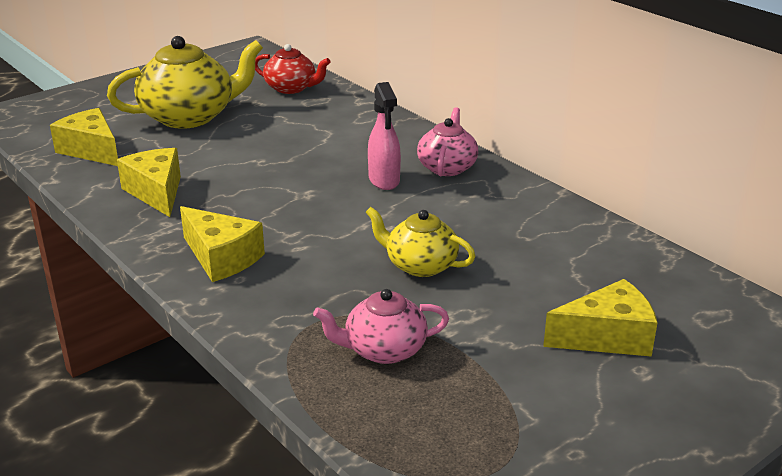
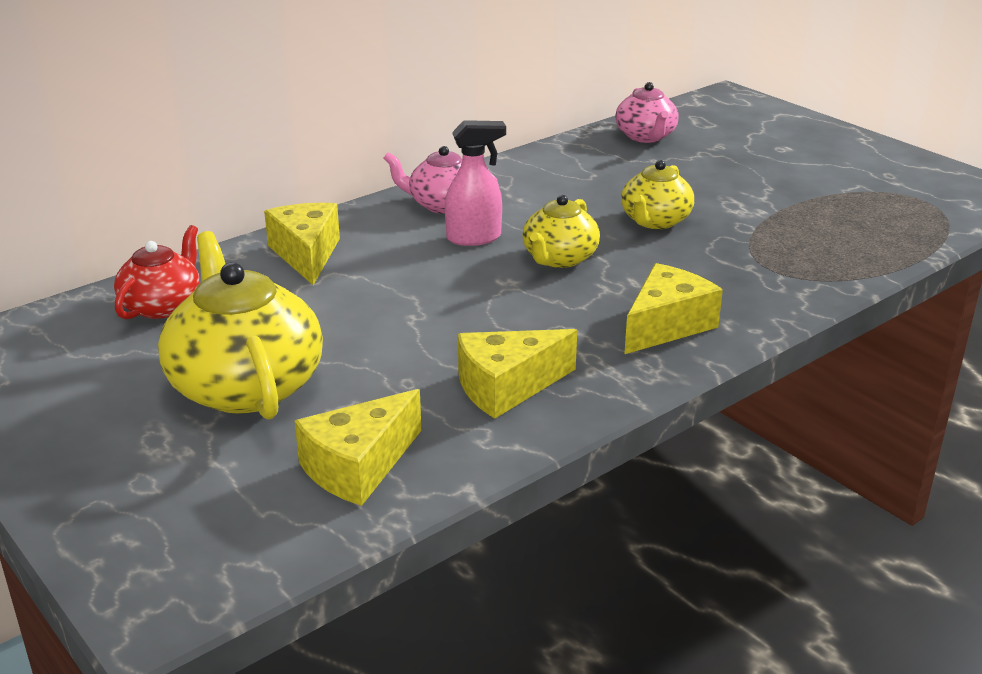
camera: 90 degrees left, 0 degrees up
(344, 215) = (559, 259): none -> yellow teapot
(383, 350) = (800, 237): pink teapot -> pink teapot (646, 136)
(607, 337) = (743, 155): yellow cheese -> yellow cheese (306, 254)

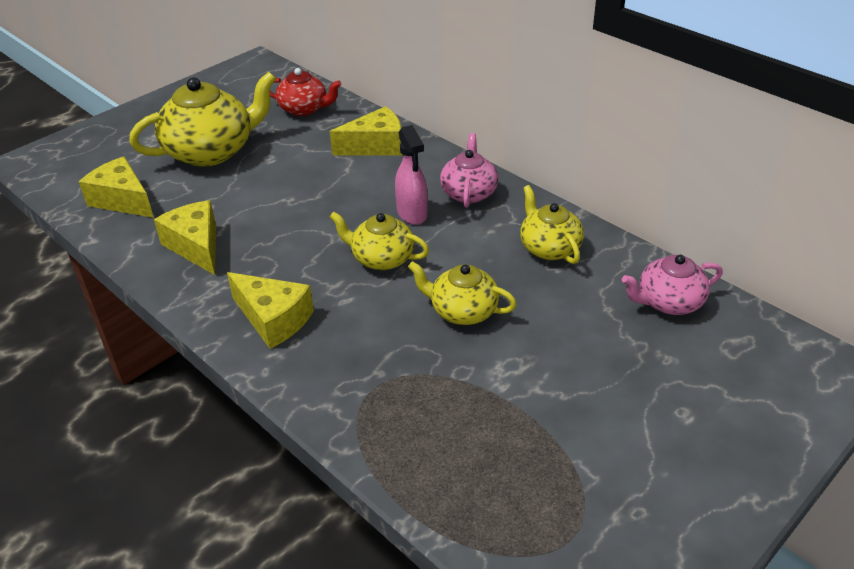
camera: 85 degrees right, 10 degrees up
(557, 174) = (549, 248): none -> yellow teapot

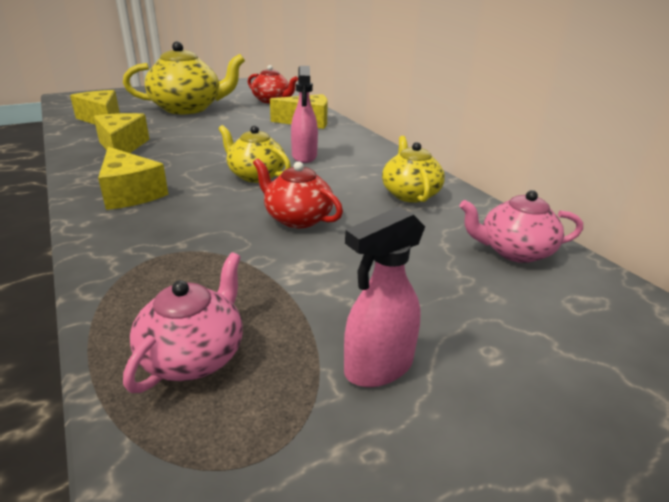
camera: 15 degrees right, 10 degrees down
(462, 311) = (297, 218): yellow teapot -> red teapot
(469, 193) = (361, 153): pink teapot -> pink teapot (194, 355)
(611, 449) = (378, 367): none -> pink spray bottle

